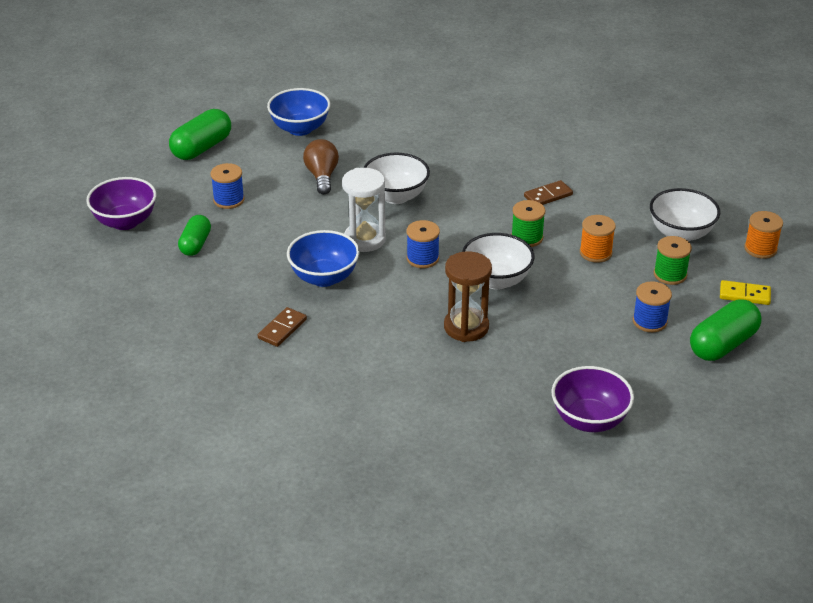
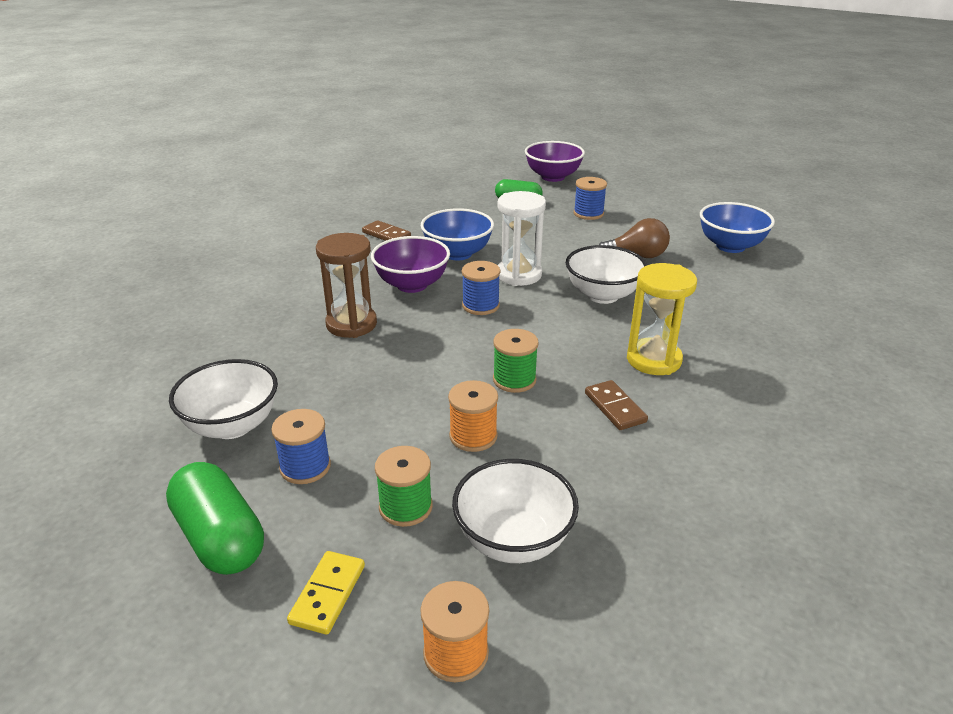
camera: 95 degrees right, 5 degrees down
(202, 148) = (676, 202): green capsule -> none
(487, 177) = (654, 360): none -> yellow hourglass
(496, 280) = (429, 350): white bowl -> white bowl (232, 425)
(589, 420) = (155, 391): purple bowl -> purple bowl (412, 285)

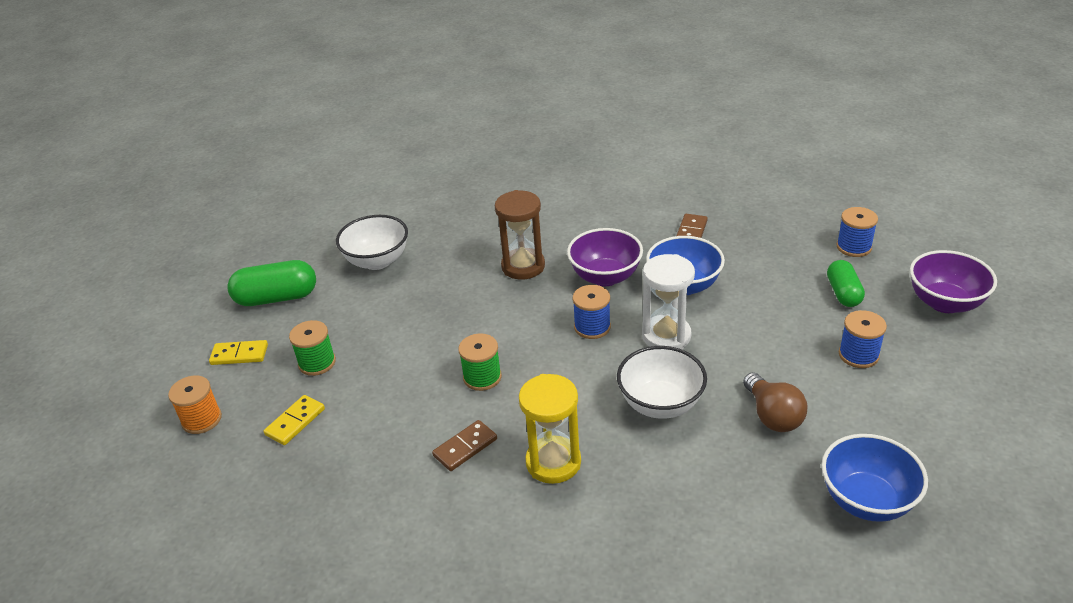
camera: 75 degrees right, 5 degrees up
(220, 537) = (276, 298): green capsule -> green capsule turned 45 degrees clockwise
(305, 467) = (345, 306): blue spool -> blue spool (854, 247)
(473, 436) = (400, 373): orange spool -> none
(513, 540) = (295, 422): white bowl -> yellow domino

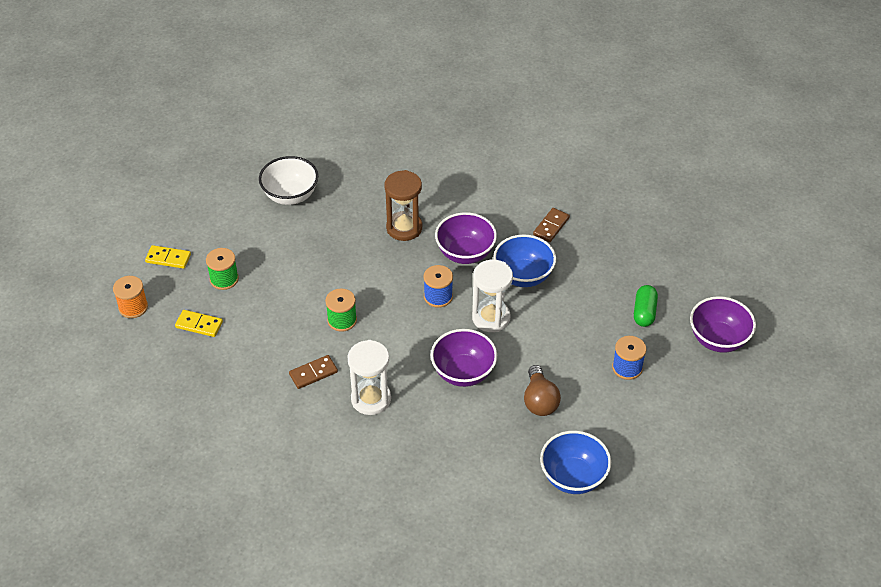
camera: 10 degrees right, 10 degrees up
(276, 298) = (205, 213): green capsule -> none
(295, 422) = (199, 325): yellow domino -> yellow domino turned 60 degrees clockwise
(553, 462) = (371, 399): yellow hourglass -> white hourglass
(660, 404) = (463, 372): white bowl -> purple bowl
(854, 247) = (675, 271): blue spool -> none

